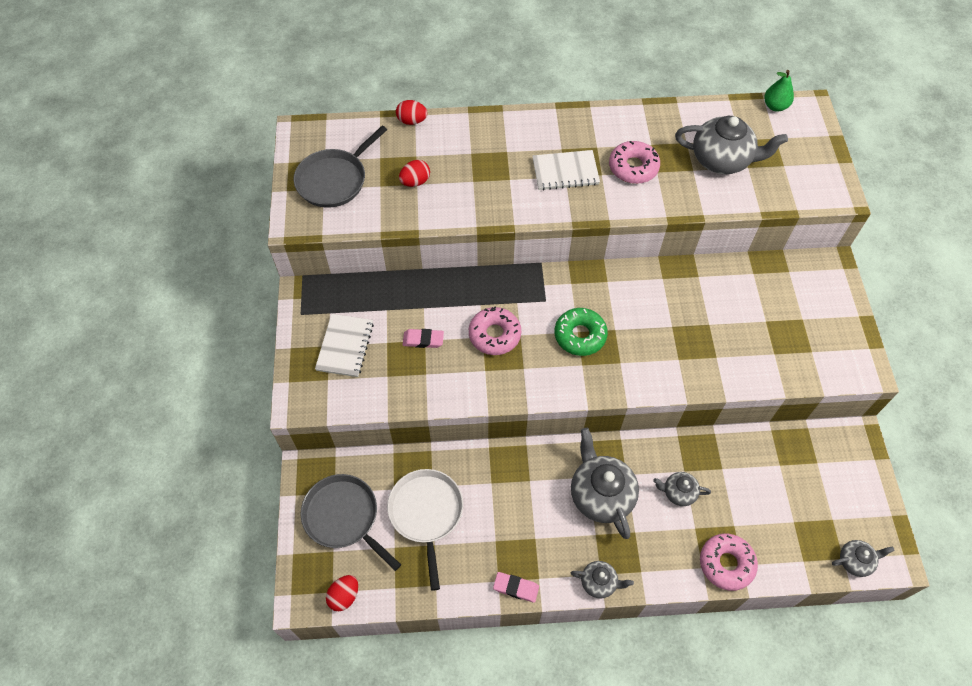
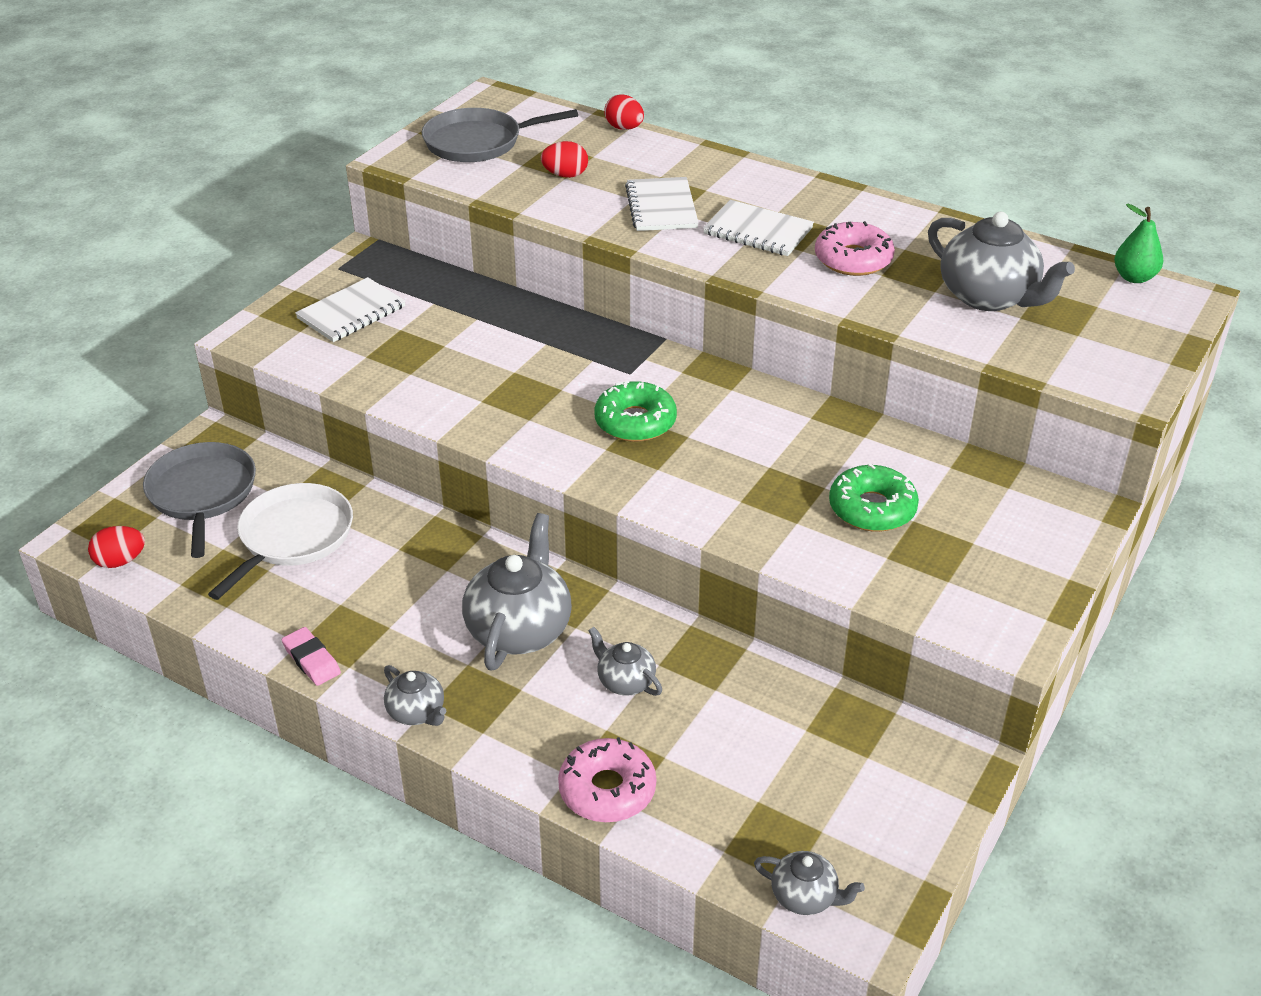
camera: 35 degrees right, 20 degrees down
(423, 340) = (442, 344): pink eraser -> none
(494, 335) = (530, 376): pink donut -> none
(495, 180) = (661, 207): none -> white notebook
(742, 325) = (872, 508): none -> green donut

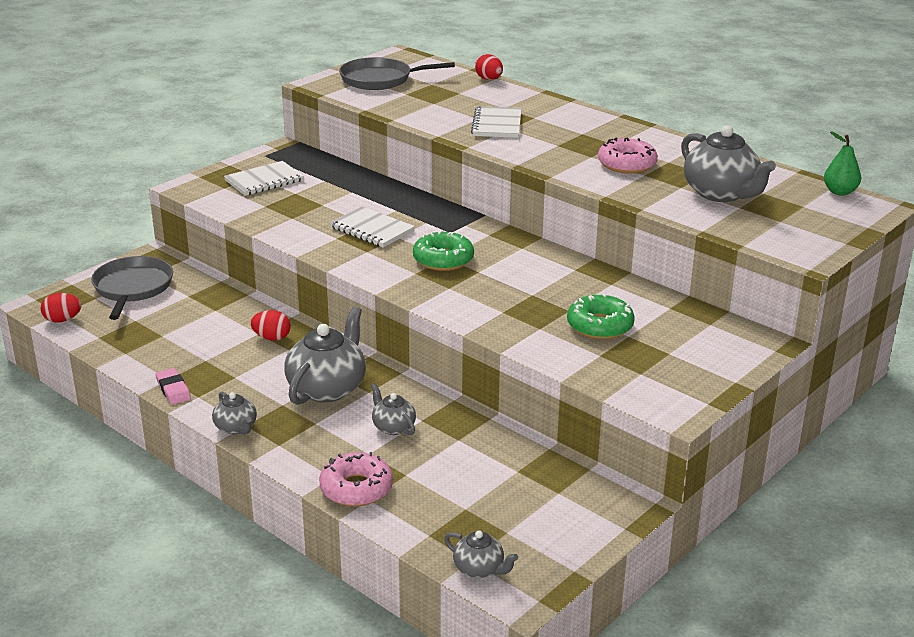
camera: 10 degrees right, 10 degrees down
(293, 537) = (186, 319): white pan -> none
(565, 175) = (435, 102): red egg -> red egg (271, 338)
(758, 231) = (562, 143): white notebook -> white notebook (372, 229)

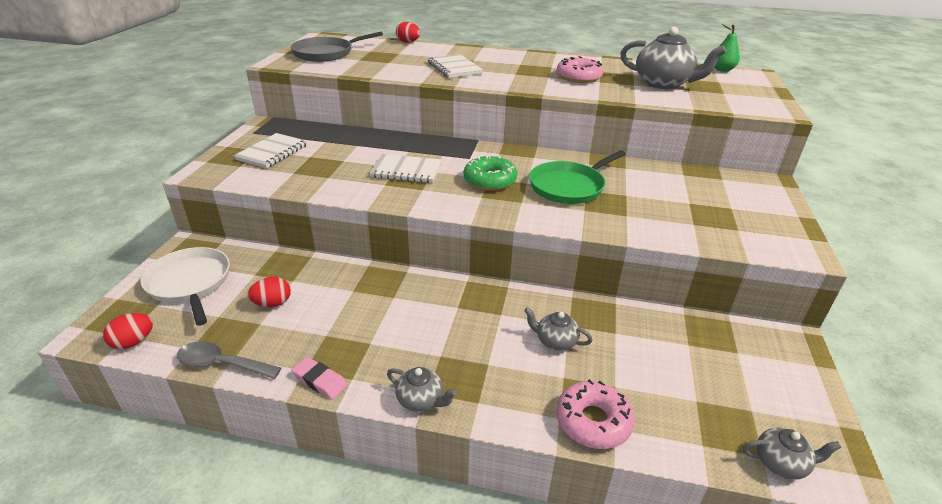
camera: 30 degrees left, 5 degrees up
(113, 355) = (222, 364): none -> grey spoon
(132, 288) = (190, 283): grey pan -> white pan
(271, 338) = (369, 291): red egg -> red egg (272, 303)
(327, 388) = (464, 324): grey teapot -> none
(518, 286) = (569, 186): none -> green pan
(600, 326) = (662, 201): green donut -> none

